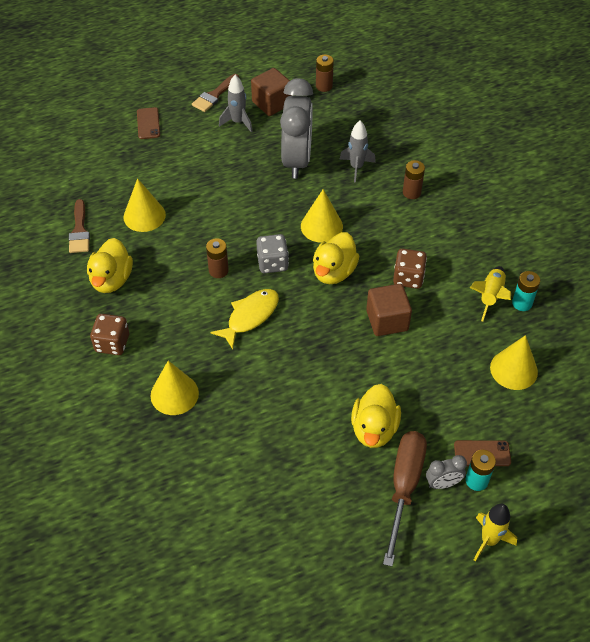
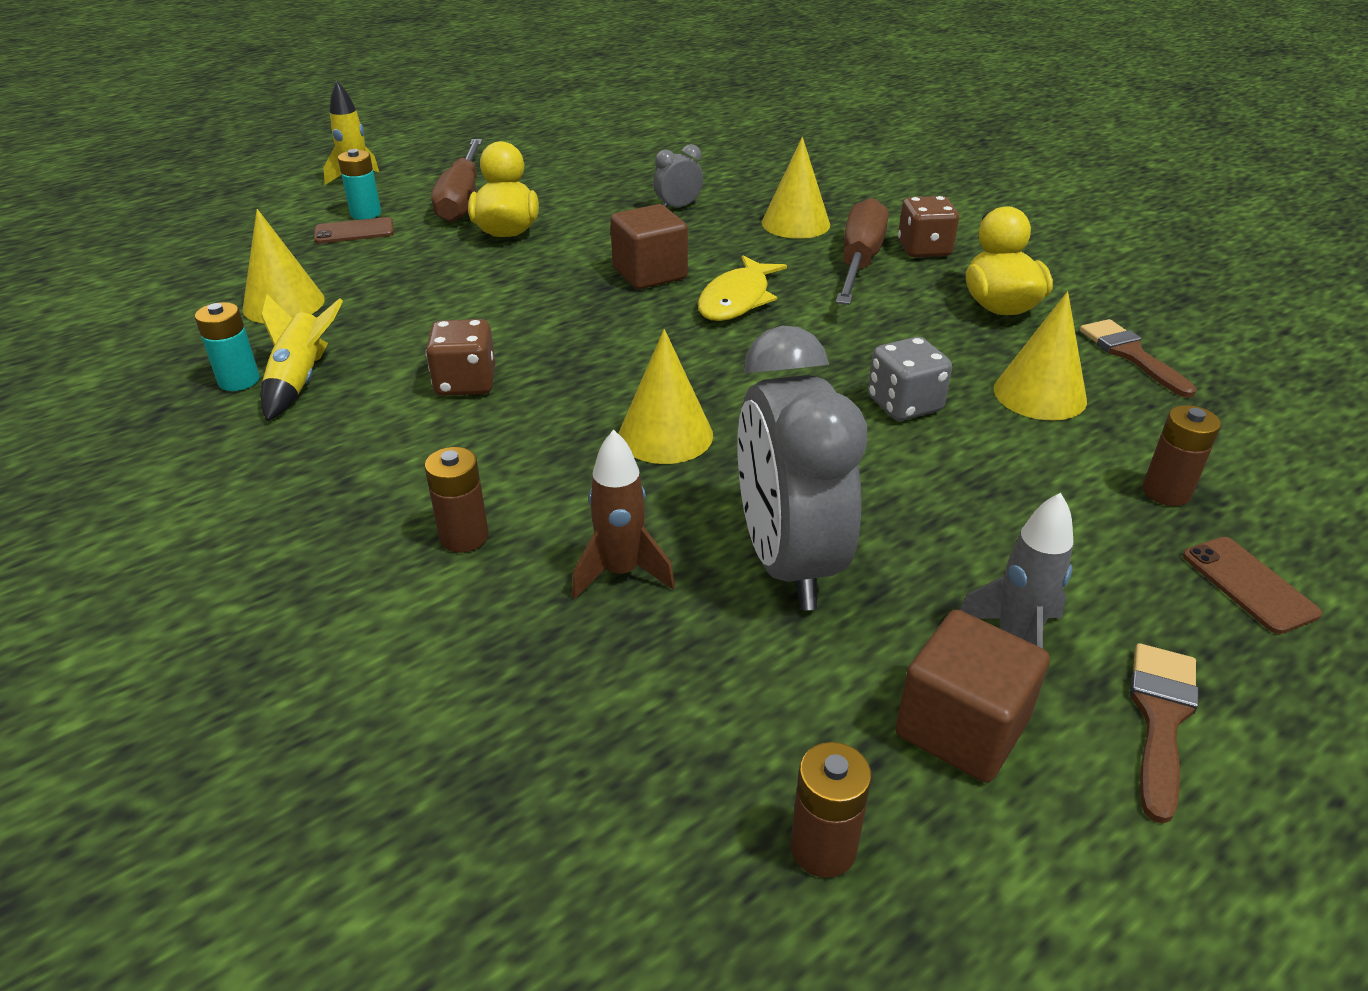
camera: 165 degrees right, 15 degrees down
(160, 338) = (859, 262): none -> brown screwdriver
(218, 270) = (829, 342): brown battery -> brown battery (1166, 492)
(272, 263) = (737, 365): grey dice -> grey dice (904, 405)
(334, 272) = (614, 370): yellow duck -> none
(356, 167) = (621, 572): grey rocket -> brown rocket
(387, 320) = (501, 326): brown cube -> brown cube (649, 273)
(443, 483) = (411, 207): grey clock -> grey clock (678, 207)

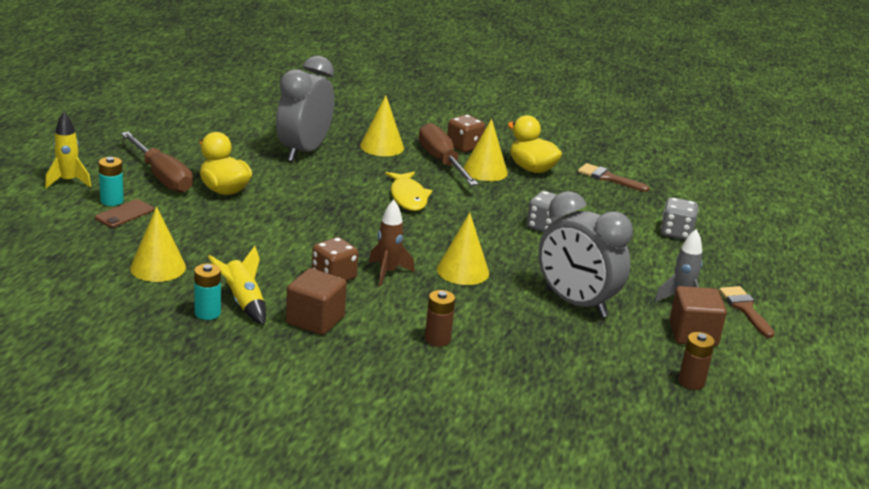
camera: 40 degrees left, 10 degrees down
(621, 572) = (520, 329): brown rocket -> brown rocket (387, 273)
(649, 273) = (344, 195): brown cube -> brown cube (315, 320)
(678, 207) = (304, 151): grey clock -> grey clock, size x2.29
(1039, 394) = (592, 206): yellow cone -> yellow cone (485, 171)
(1166, 492) = (676, 233): brown battery -> grey dice
(1248, 584) = (731, 257): brown phone -> none

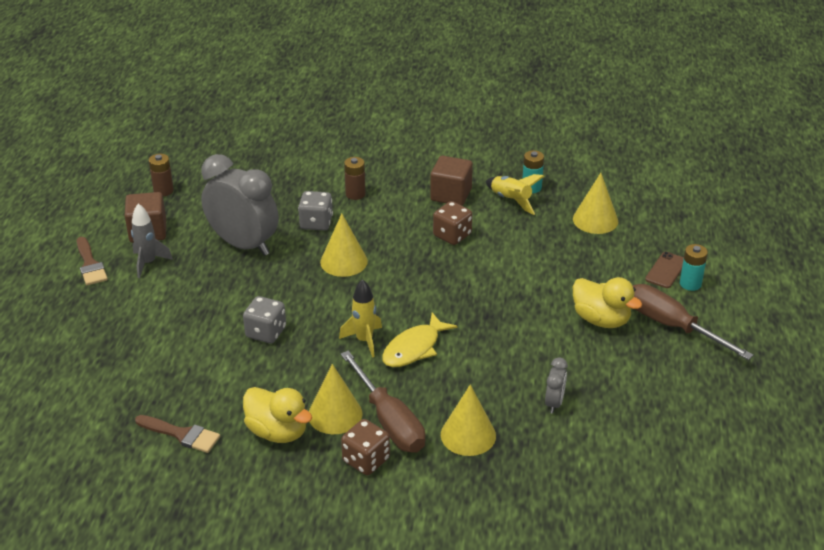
camera: 175 degrees right, 10 degrees up
(68, 181) = (750, 300): yellow rocket -> yellow rocket (364, 340)
(304, 151) = (554, 403): grey clock -> grey clock, size x0.44
(387, 273) = (408, 248): brown rocket -> none
(408, 197) = (414, 348): yellow fish -> yellow fish turned 120 degrees counterclockwise
(676, 233) = (124, 352): grey dice -> grey dice (316, 223)

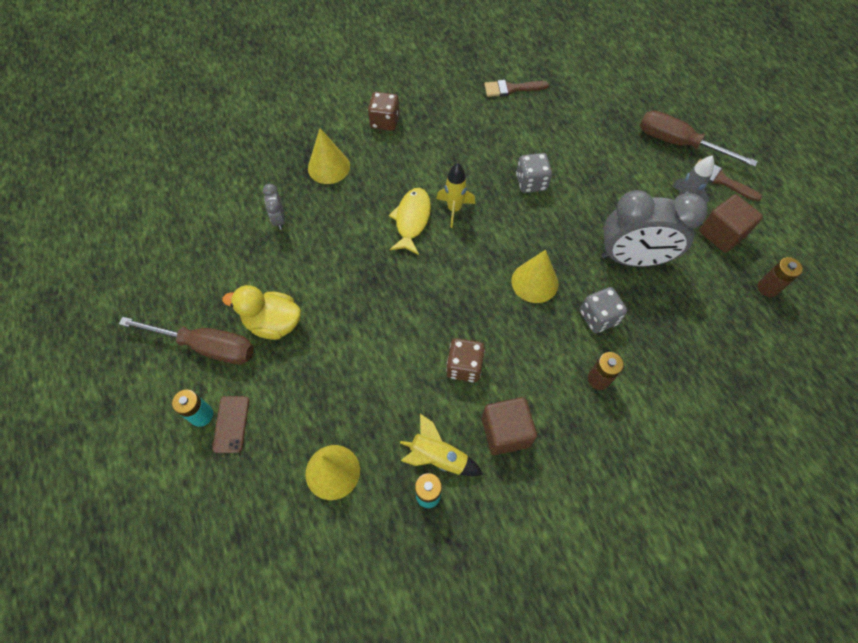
camera: 150 degrees right, 25 degrees up
(278, 432) = (455, 115): yellow duck -> none
(335, 414) = (428, 143): yellow cone -> none
(389, 421) = (389, 154): brown screwdriver -> brown screwdriver (678, 144)

